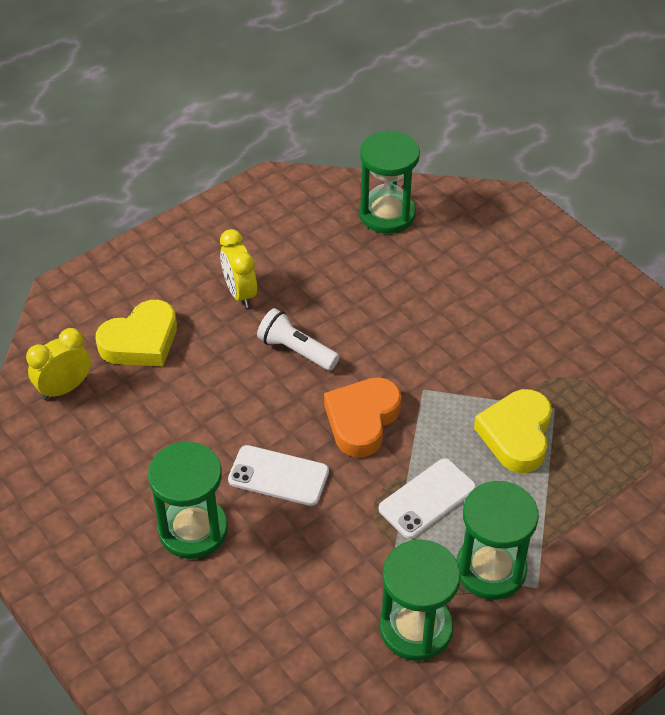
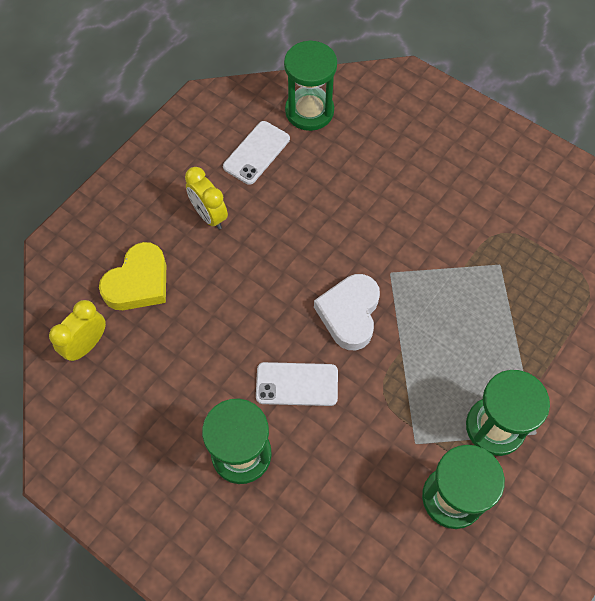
camera: 15 degrees left, 15 degrees up
(296, 350) = (274, 260): white flashlight -> none
(362, 420) = (349, 314): orange heart -> white heart
(427, 498) = (425, 374): white phone -> white phone (256, 153)
(516, 435) = (478, 297): yellow heart -> none

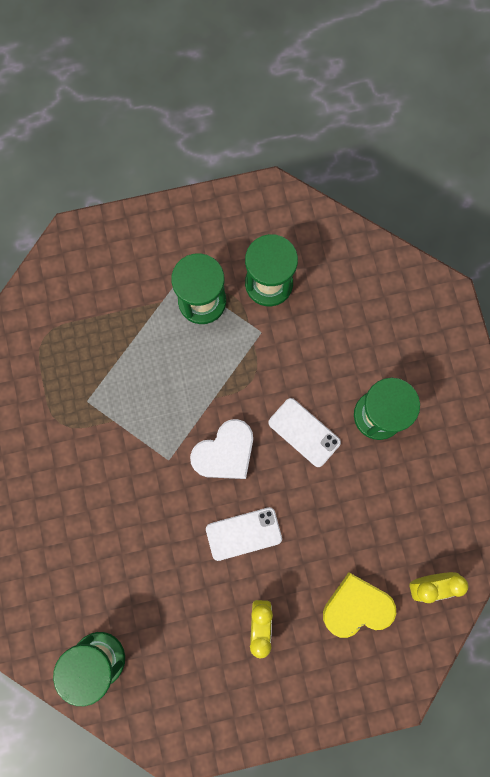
camera: 140 degrees left, 15 degrees up
(256, 153) = (176, 652): white phone -> white phone (243, 533)

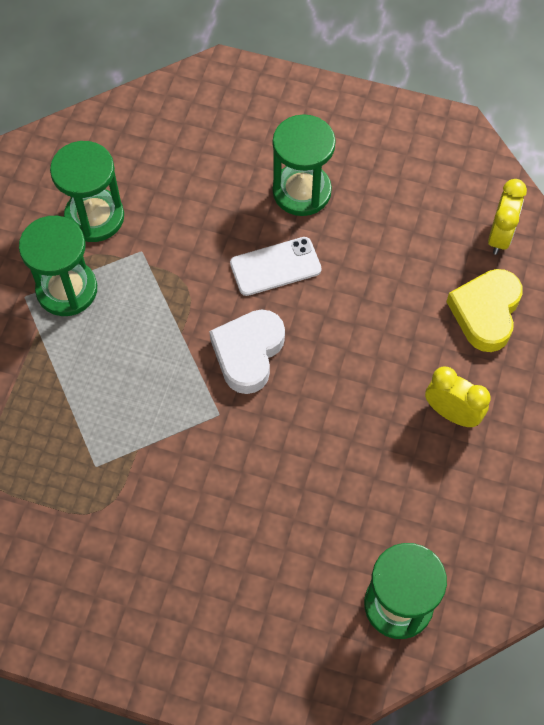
camera: 60 degrees left, 15 degrees down
(225, 453) = (248, 353): white heart -> white heart turned 150 degrees counterclockwise
(243, 533) = (347, 380): white phone -> none

